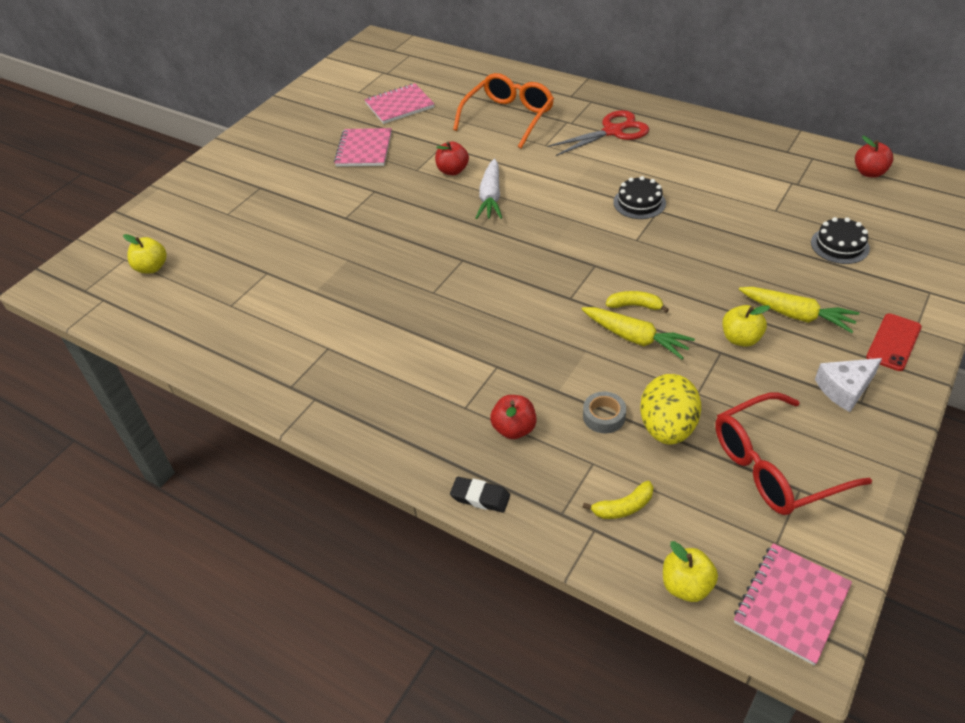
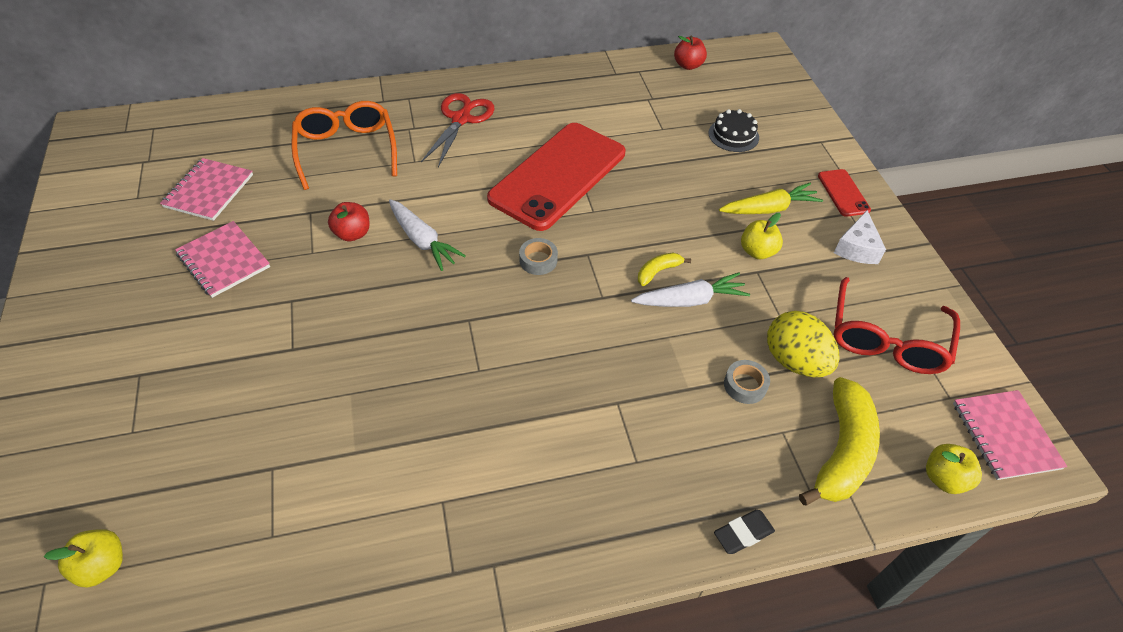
camera: 50 degrees left, 5 degrees up
(514, 429) = (696, 449): red apple -> none
(553, 250) = (538, 260): none -> grey tape
(623, 507) = (842, 451): yellow banana -> yellow banana, size x2.09
(636, 338) = (690, 300): yellow carrot -> white carrot
(639, 203) = (558, 176): black cake -> red phone

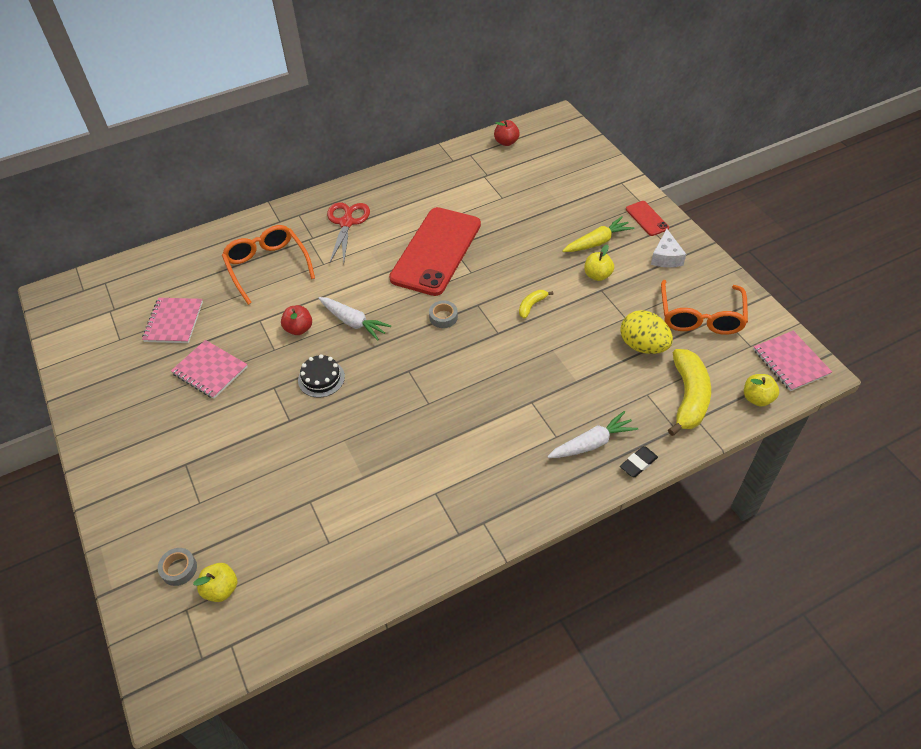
camera: 10 degrees left, 0 degrees up
(690, 300) = (560, 321): white carrot -> white carrot (592, 443)
(733, 135) = (556, 191): black cake -> black cake (321, 378)
(745, 385) = (614, 370): grey tape -> grey tape (179, 569)
(886, 339) = (700, 317): red glasses -> orange glasses

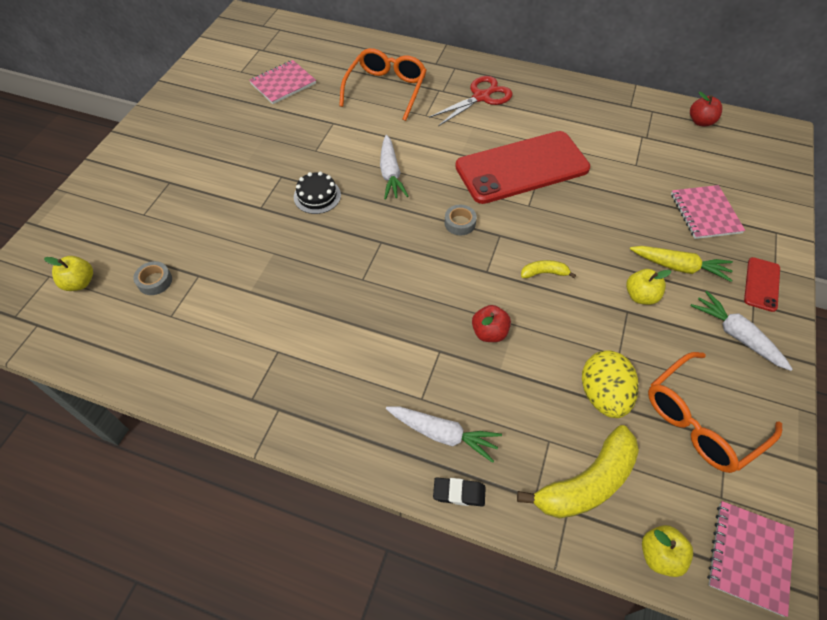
camera: 45 degrees right, 5 degrees up
(179, 569) = (79, 246): grey tape -> grey tape (155, 281)
(210, 370) = (261, 133): pink notebook -> pink notebook (705, 213)
(299, 329) = (349, 149): red apple -> red apple (489, 332)
(666, 257) = (736, 335): white cheese -> white carrot

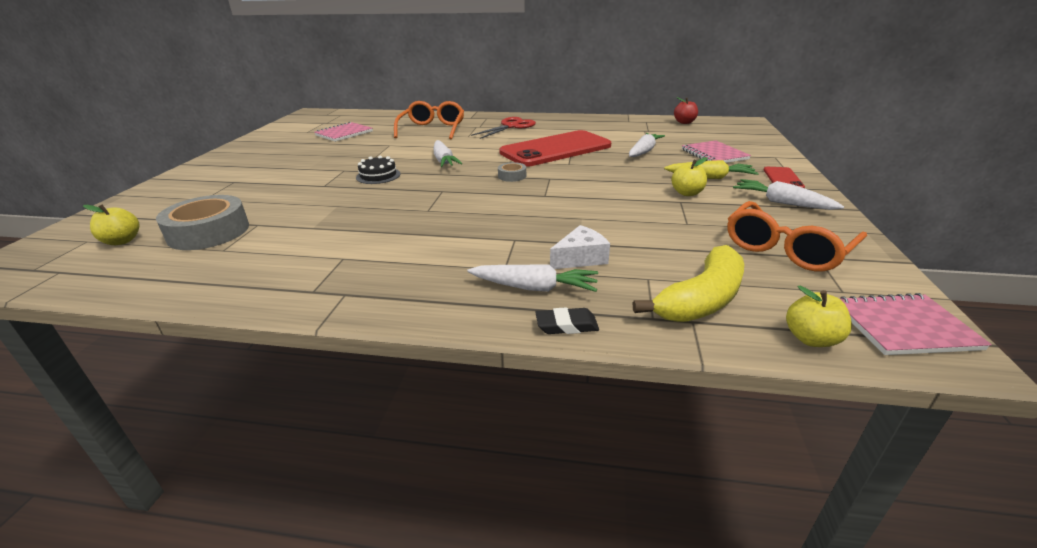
camera: 10 degrees left, 25 degrees down
(155, 281) = (209, 232): grey tape -> grey tape, size x2.09
(489, 332) = (559, 224): red apple -> none
(495, 396) = (580, 258): none -> white cheese
(544, 273) = (597, 191): yellow banana -> none
(603, 394) = (685, 245): yellow egg -> none
(624, 191) = (644, 151): none -> white carrot
(749, 557) = (903, 327): pink notebook -> pink notebook turned 75 degrees clockwise

